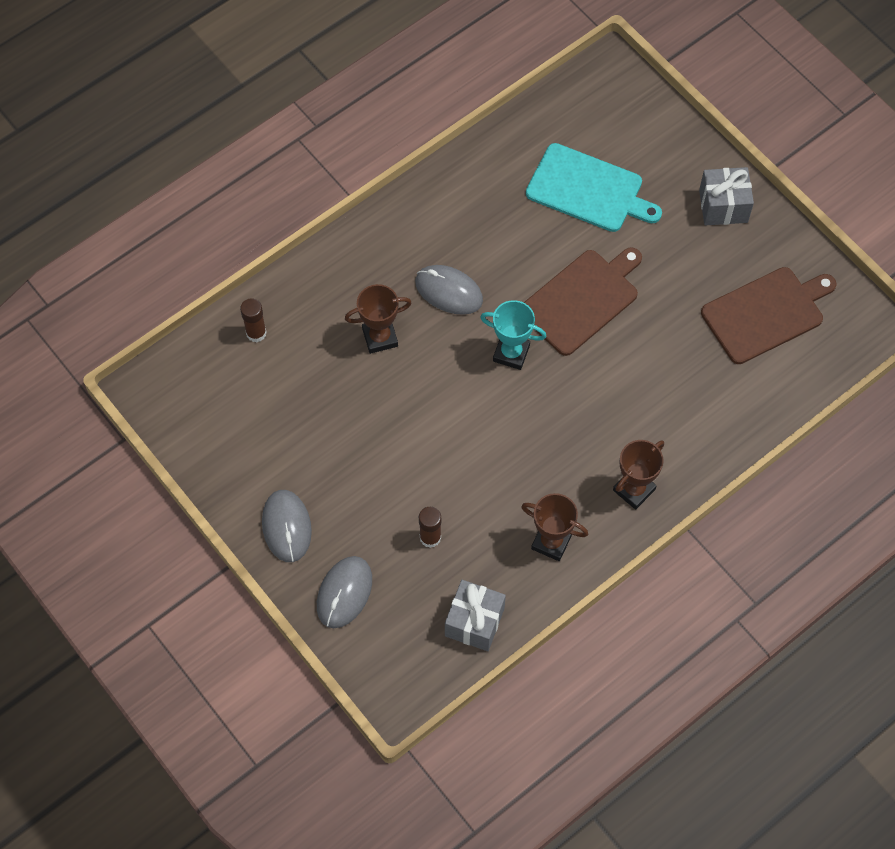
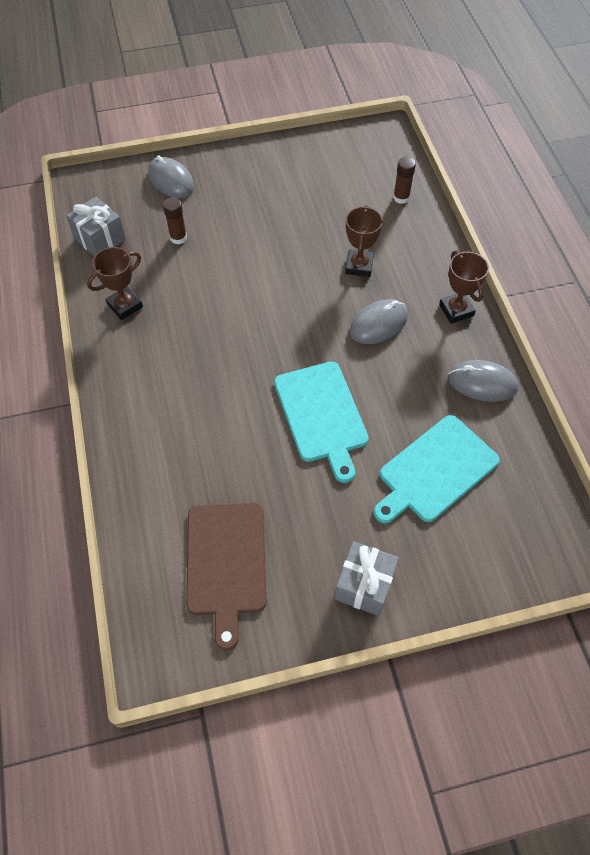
camera: 115 degrees right, 5 degrees down
(286, 527) = (238, 167): grey mouse -> grey mouse (482, 383)
(511, 353) = (298, 344): turquoise trophy -> none
(581, 299) = (322, 415): brown cutting board -> turquoise cutting board
(634, 489) = (129, 376): brown trophy -> brown trophy (456, 310)

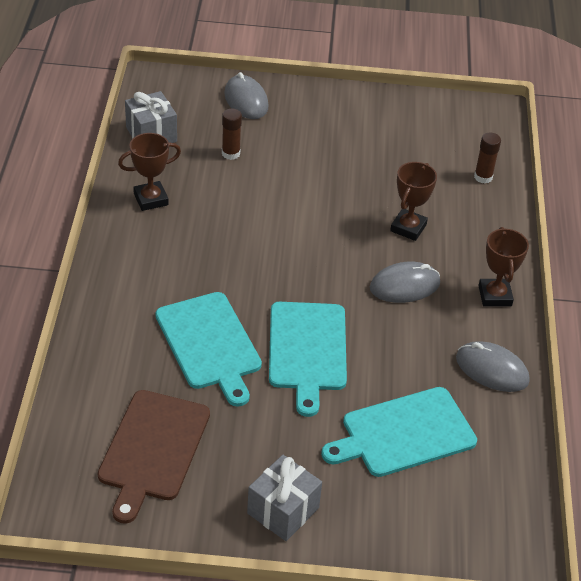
camera: 15 degrees right, 15 degrees down
(234, 437) = (210, 344): none -> turquoise cutting board

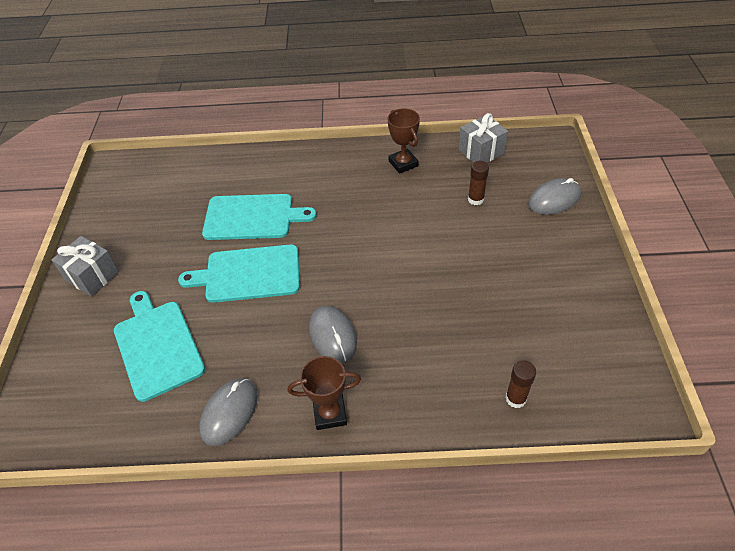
camera: 90 degrees right, 5 degrees up
(153, 449) = (155, 203): brown cutting board -> none
(210, 344) = (252, 217): turquoise cutting board -> turquoise cutting board turned 150 degrees counterclockwise
(408, 228) = (413, 334): brown trophy -> none

